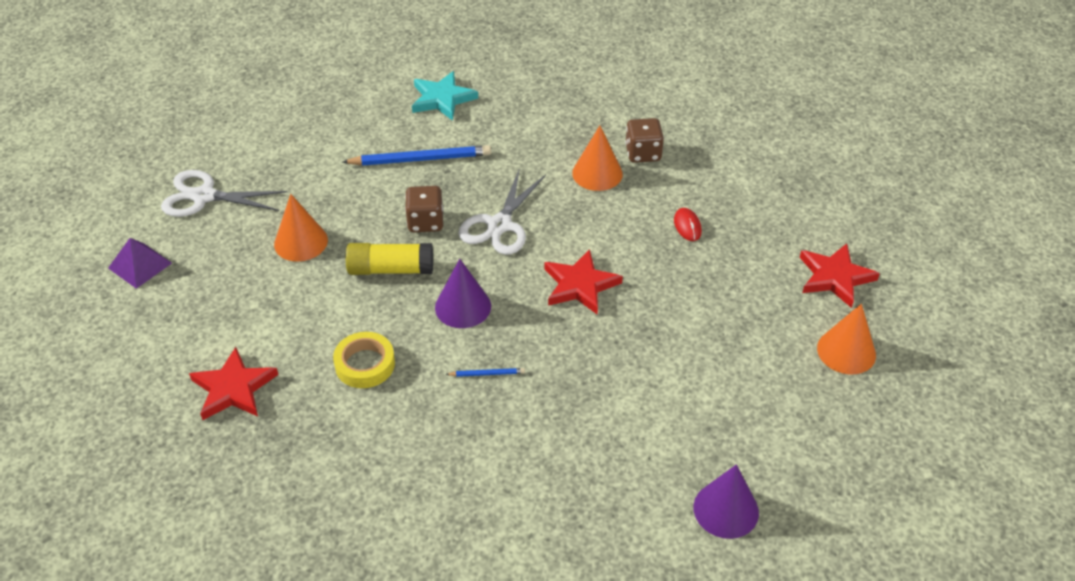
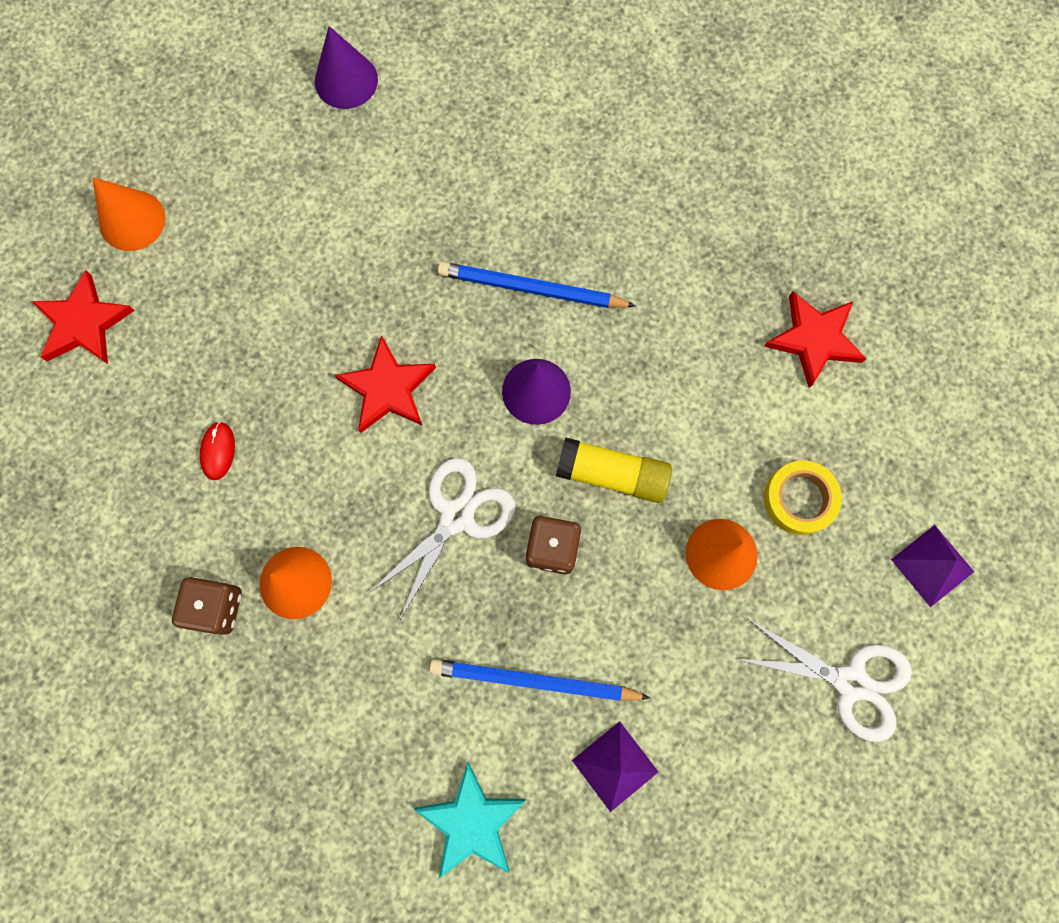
camera: 165 degrees left, 30 degrees up
(359, 134) = (615, 766): none -> purple pyramid
(365, 364) = (664, 336): yellow tape -> yellow tape (799, 499)
(487, 374) = (531, 289): blue pencil -> blue pencil, size x2.23

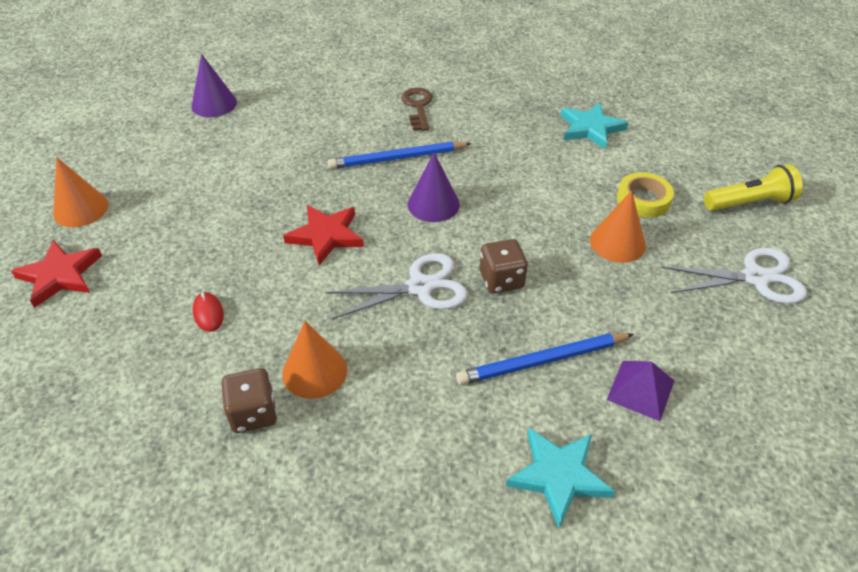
camera: 25 degrees left, 30 degrees down
(457, 517) = (420, 287): white scissors -> white scissors turned 60 degrees clockwise
(606, 196) = (418, 106): none -> brown key
(612, 474) = (514, 228): yellow glue stick -> none
(814, 339) = (590, 128): red star -> turquoise star
(932, 565) = (749, 203): purple pyramid -> yellow flashlight

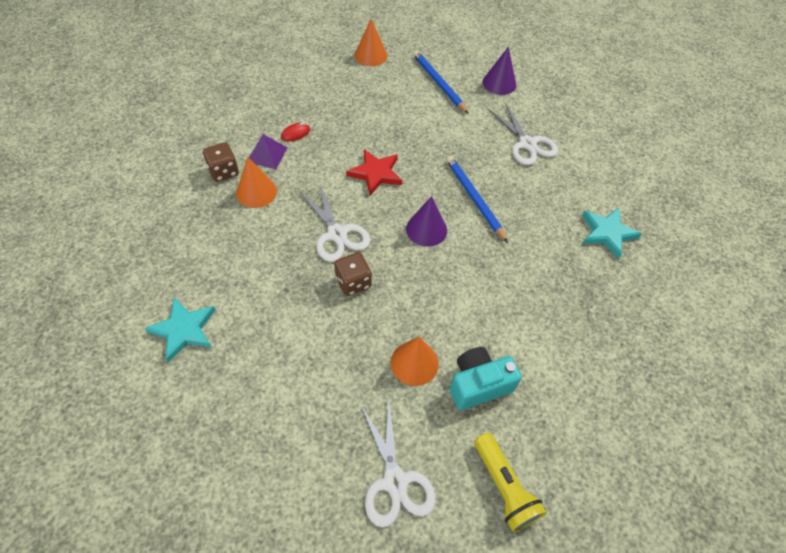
camera: 75 degrees right, 10 degrees up
(60, 275) = (314, 65): red star -> none
(327, 104) = (527, 144): none -> white scissors
(418, 106) = (549, 201): brown key -> none
(542, 361) = (277, 315): blue pencil -> blue pencil (438, 83)
(590, 128) = (572, 337): turquoise star -> turquoise star (607, 233)
(640, 390) = (257, 380): purple pyramid -> purple pyramid (267, 154)
(643, 200) = (478, 384): yellow tape -> turquoise camera

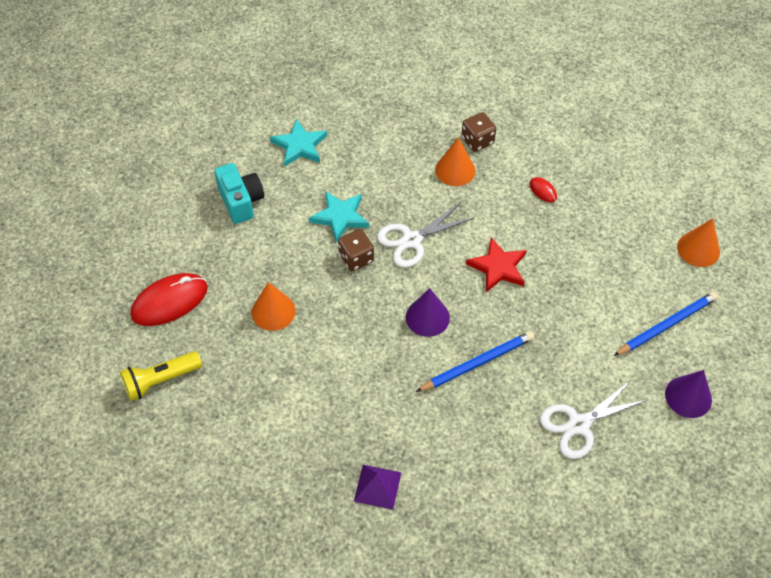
camera: 90 degrees right, 0 degrees up
(267, 154) = (507, 171): purple pyramid -> purple pyramid (377, 486)
(395, 481) = (169, 301): white scissors -> red mouse
(478, 384) = (253, 363): turquoise camera -> turquoise camera (241, 201)
(607, 233) = (446, 504): turquoise star -> turquoise star (340, 217)

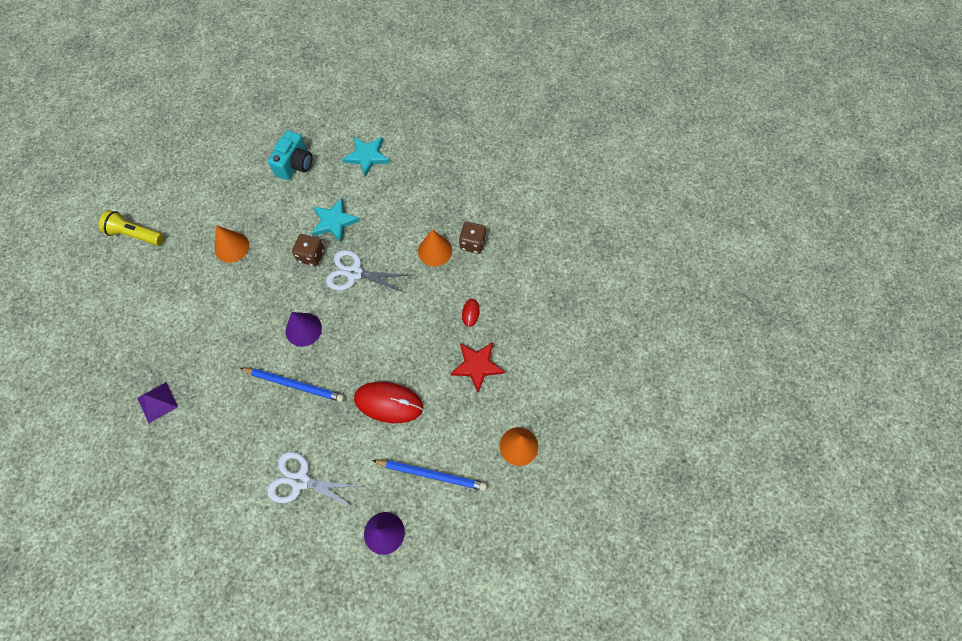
camera: 45 degrees right, 10 degrees up
(169, 301) = (191, 192): red mouse -> red mouse (388, 403)
(498, 267) = (380, 337): red star -> red star (477, 366)

